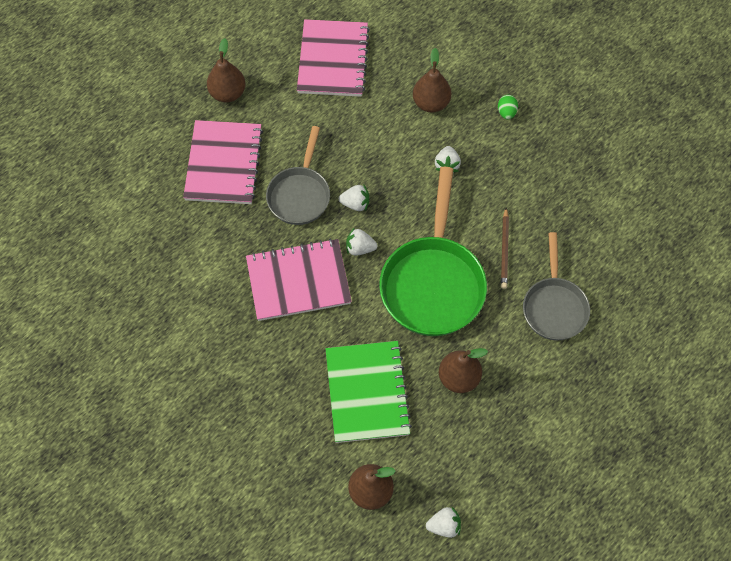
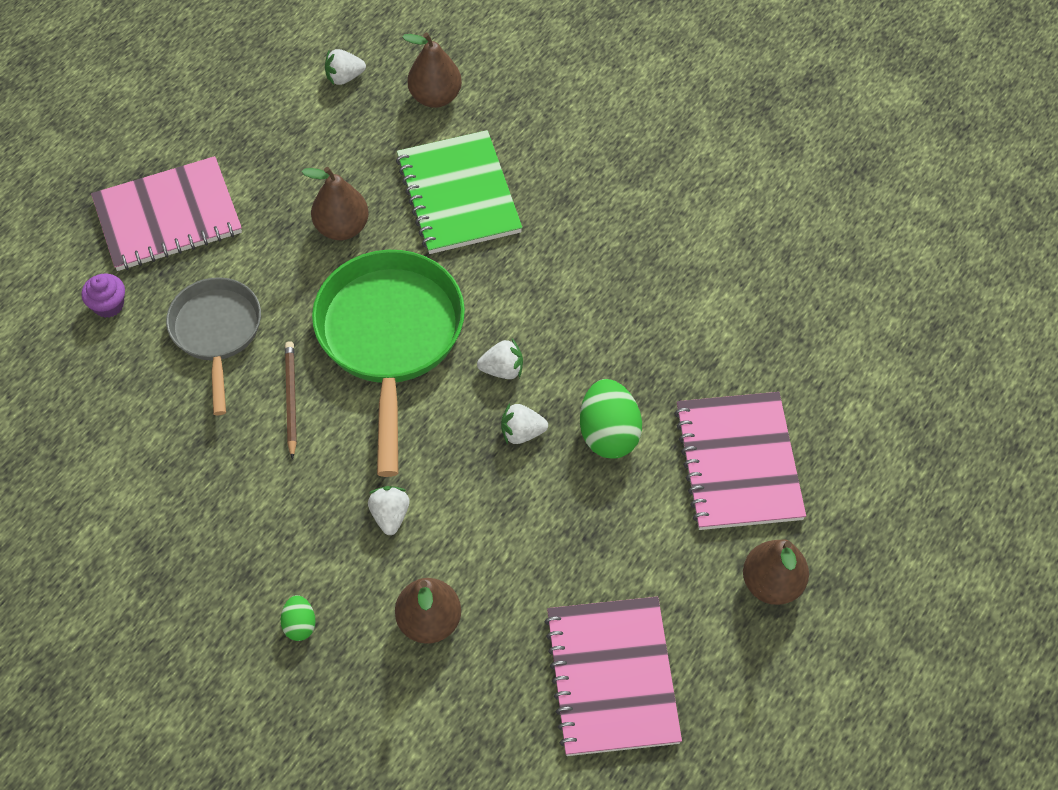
camera: 170 degrees right, 5 degrees down
(298, 281) = (579, 312): pink notebook -> pink notebook (168, 217)
(300, 194) = (608, 434): grey pan -> green egg
(632, 341) = (108, 305): none -> purple cupcake

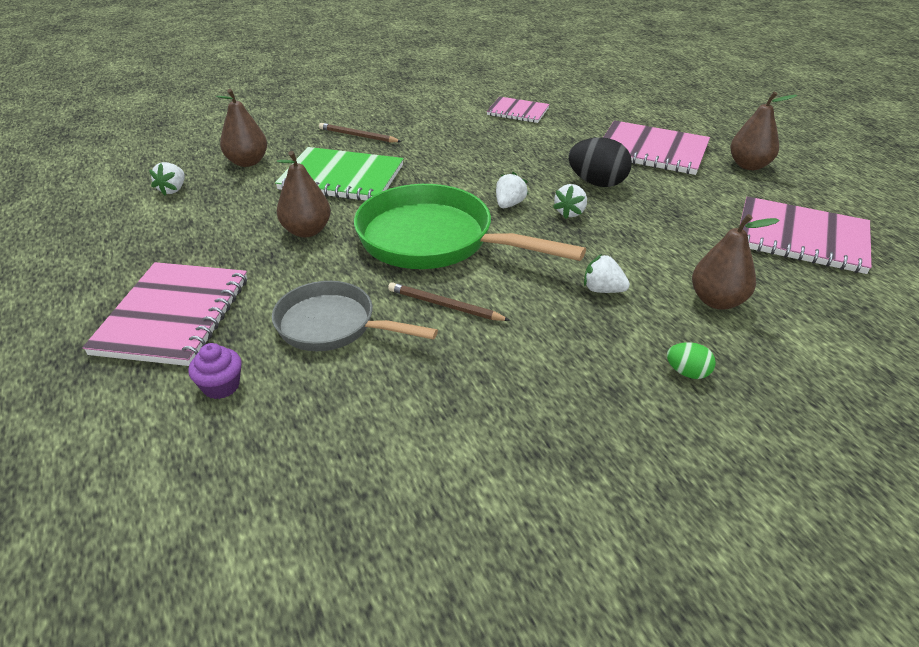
camera: 60 degrees left, 20 degrees down
(561, 153) = (358, 136): none -> brown pencil
(608, 434) = (597, 183): green egg -> black egg
(748, 275) = (518, 112): none -> pink notebook

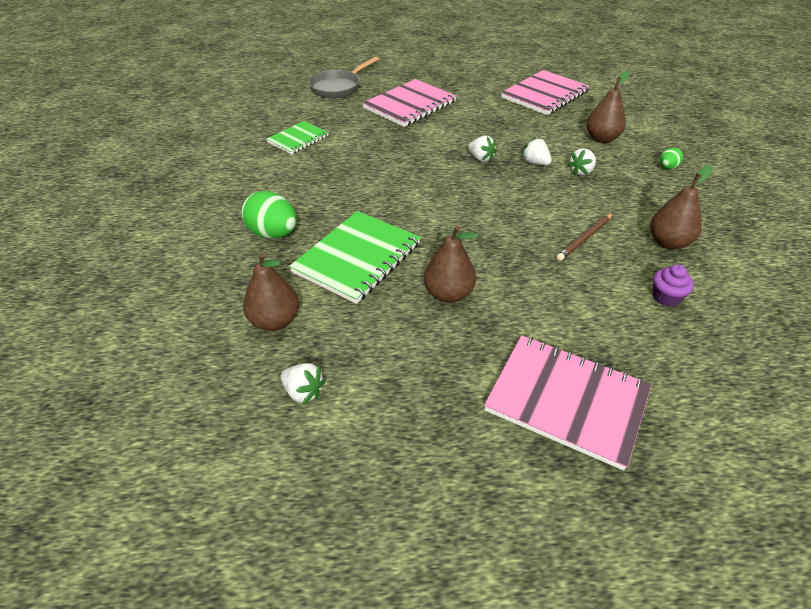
camera: 70 degrees left, 5 degrees up
(221, 386) = (672, 372): purple cupcake -> purple cupcake (666, 297)
(333, 326) = (600, 298): grey pan -> grey pan (338, 87)
(358, 136) = (273, 234): brown pencil -> green egg
(434, 241) = (494, 226): green pan -> none
(509, 204) = (456, 180): white strawberry -> white strawberry (535, 163)
(518, 112) = (298, 139): pink notebook -> green notebook
(597, 183) = (444, 137): black egg -> none
(749, 165) = (452, 82): brown pear -> brown pear (668, 242)

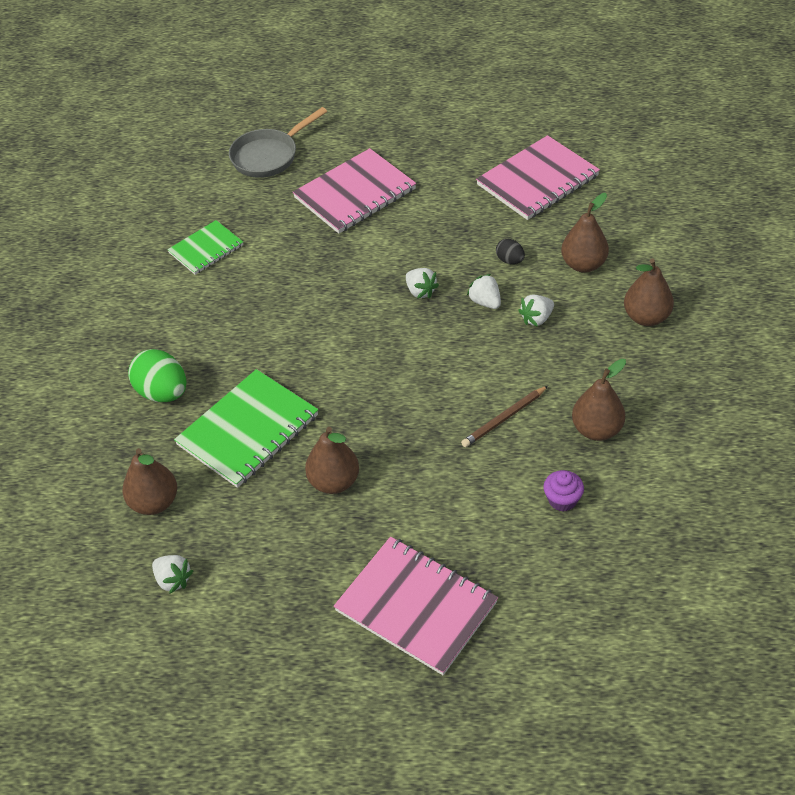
camera: 10 degrees right, 5 degrees up
(544, 138) = (510, 260): none -> black egg
(667, 168) = (646, 317): green egg -> brown pear

